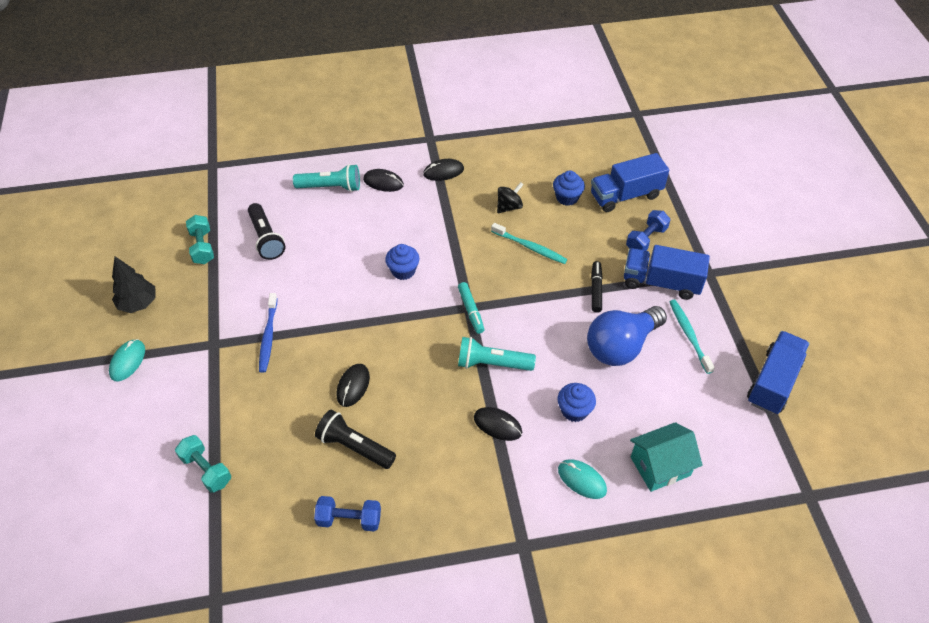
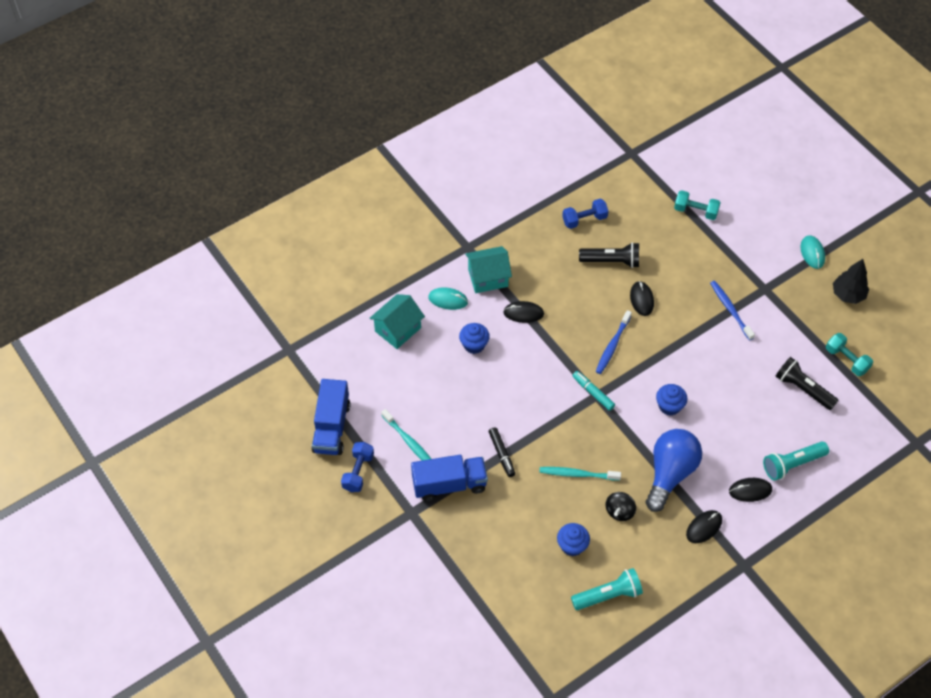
camera: 155 degrees right, 5 degrees up
(420, 349) = (612, 346): none -> blue toothbrush
(492, 363) = (552, 356): turquoise flashlight -> turquoise flashlight (608, 595)
(518, 489) = (488, 278): none -> turquoise house
(621, 346) = (460, 410): blue light bulb -> blue light bulb (670, 473)
(625, 195) = (518, 572): blue truck -> none
(646, 239) = (479, 527): blue dumbbell -> blue dumbbell (358, 472)

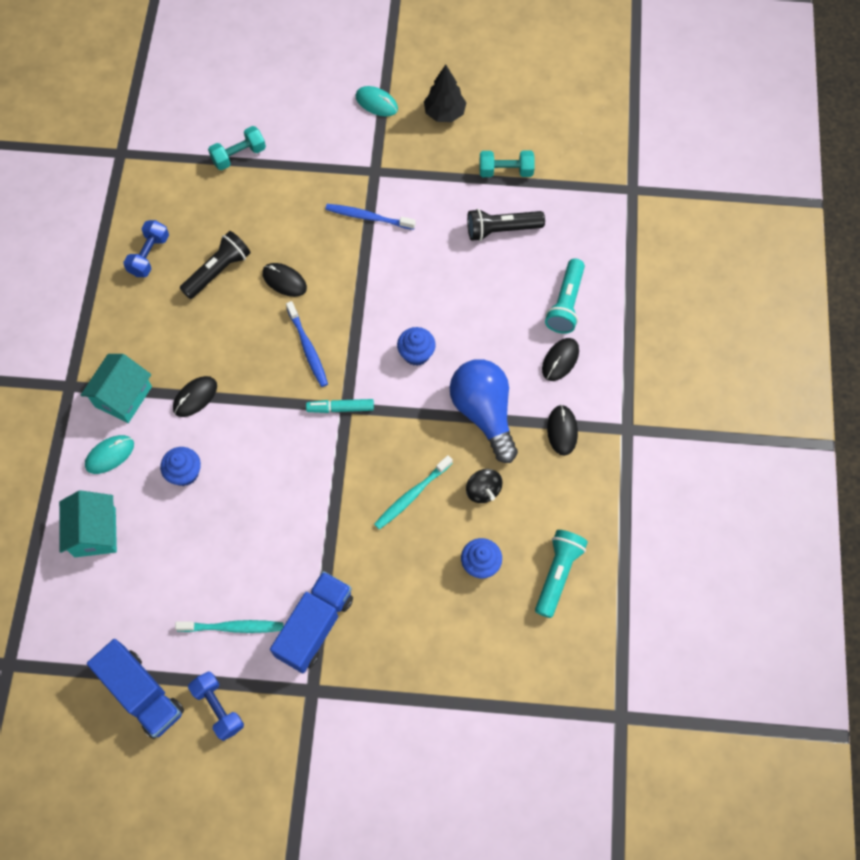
camera: 50 degrees left, 10 degrees up
(502, 454) = (327, 548): black marker -> none

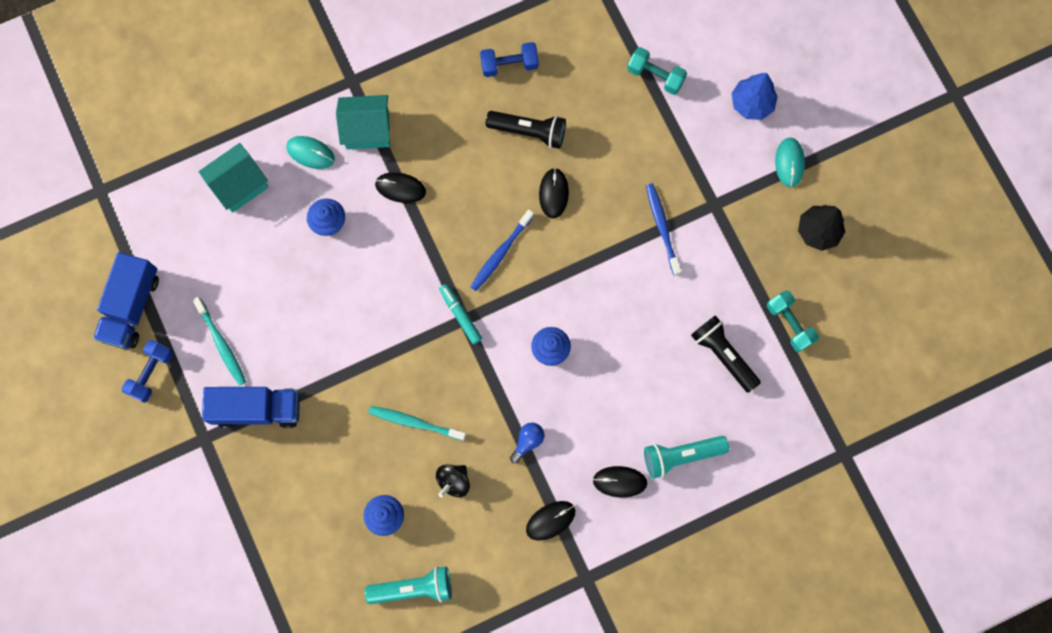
camera: 60 degrees right, 10 degrees up
(310, 102) = (751, 104): none -> blue tree
(484, 413) = (527, 441): blue light bulb -> blue light bulb, size x0.42

